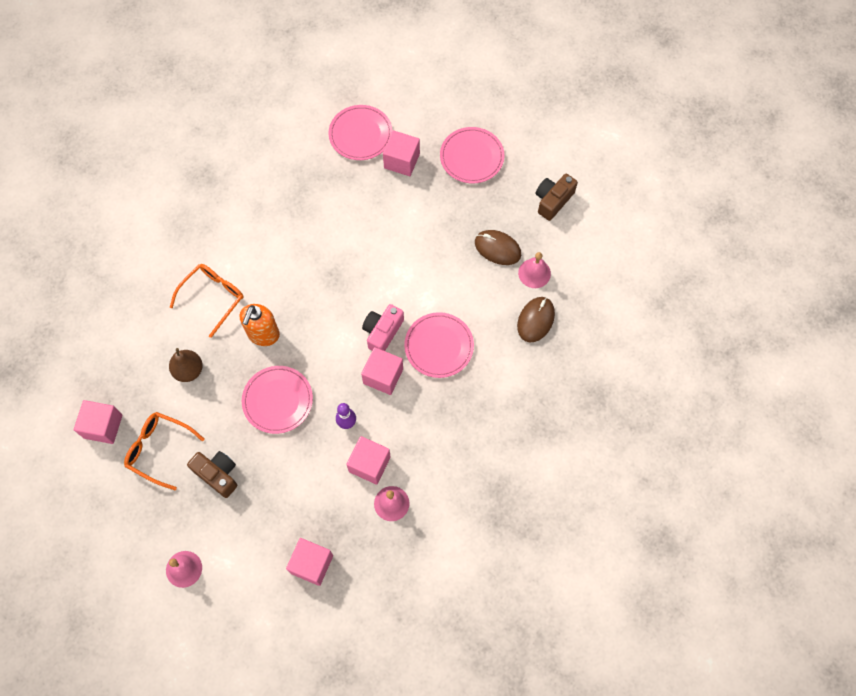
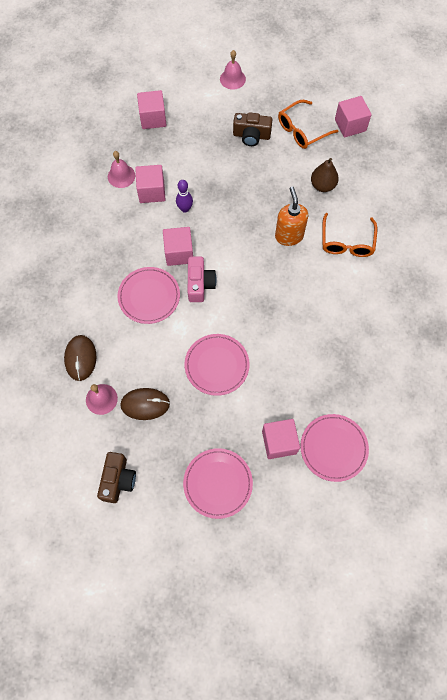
camera: 150 degrees right, 0 degrees up
(159, 449) = (302, 130): orange glasses -> orange glasses turned 150 degrees clockwise
(277, 400) = (245, 198): pink plate -> pink plate (217, 365)

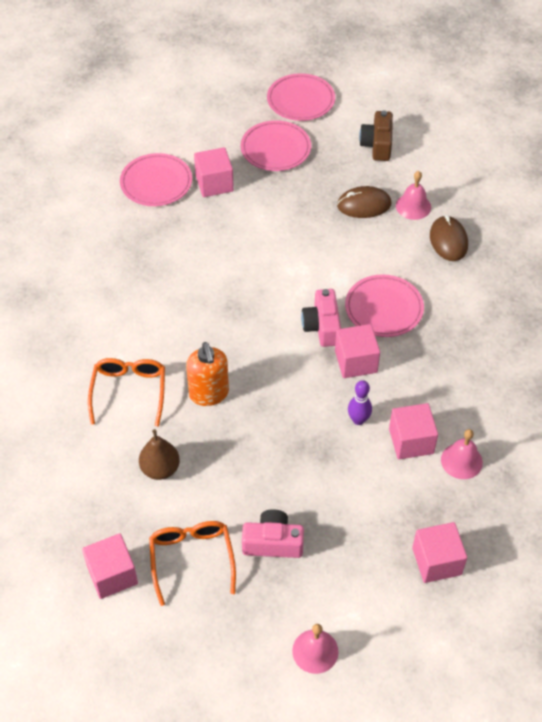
camera: 175 degrees right, 15 degrees down
(217, 365) = (289, 244): pink plate -> pink plate (301, 100)
(251, 135) = (273, 543): brown camera -> pink camera
(302, 130) = (191, 558): orange glasses -> orange glasses turned 60 degrees counterclockwise

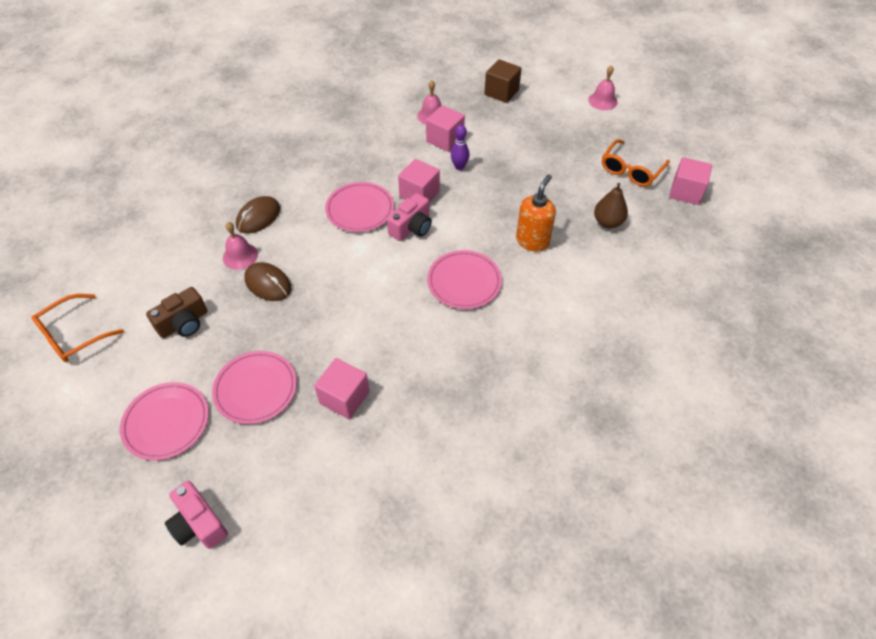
camera: 135 degrees left, 0 degrees up
(129, 391) = (585, 280): orange glasses -> orange glasses (73, 335)
(156, 182) = (389, 442): pink plate -> pink plate (464, 282)
(273, 543) = (577, 148): pink camera -> pink camera (199, 523)
(436, 561) = (501, 92): pink cube -> brown cube

